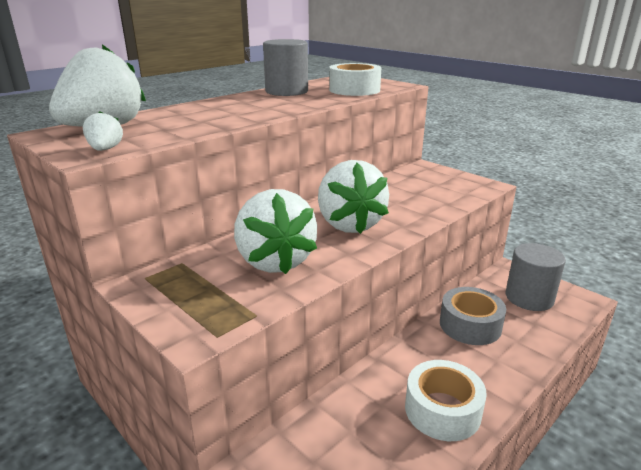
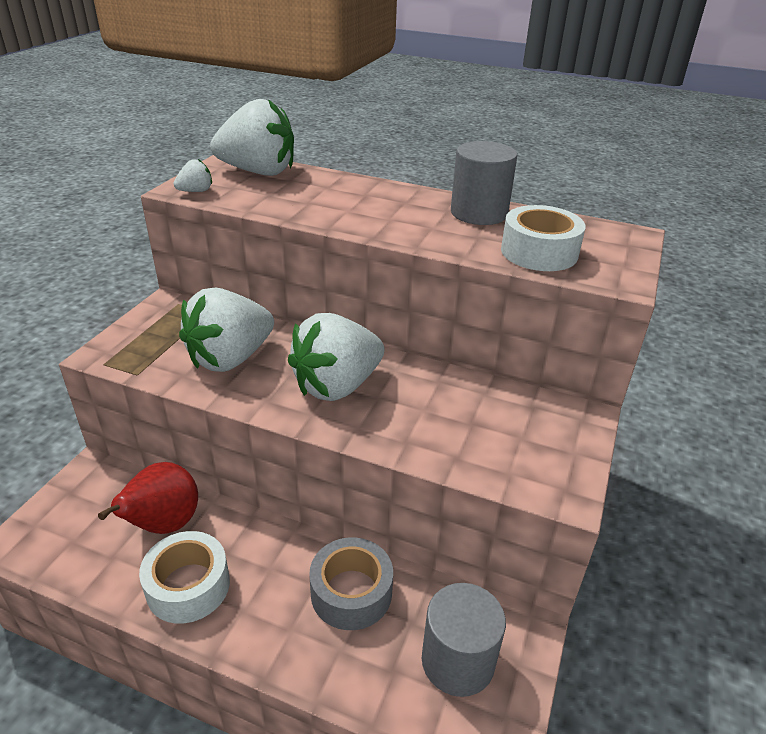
camera: 65 degrees right, 10 degrees up
(363, 417) = (163, 525): none -> red pear

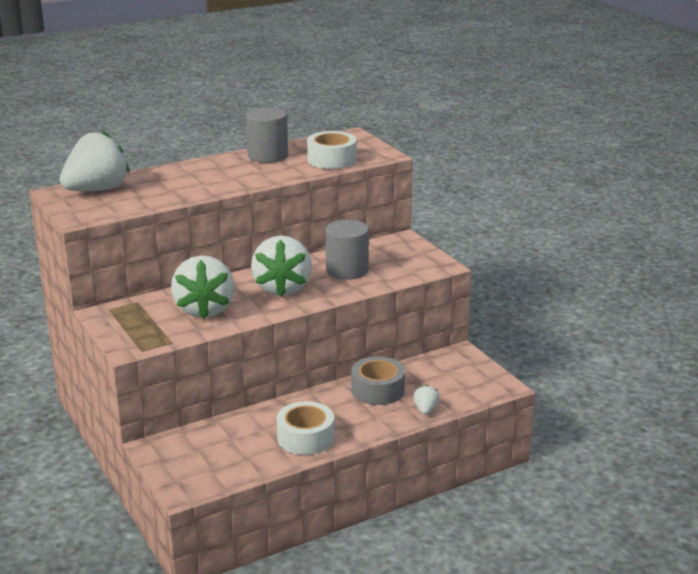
camera: 50 degrees left, 10 degrees down
(163, 525) = (245, 432): red pear -> none
(196, 191) = (92, 214): white strawberry -> white strawberry (425, 410)
(458, 661) = (453, 377): grey cylinder -> grey cylinder (347, 270)

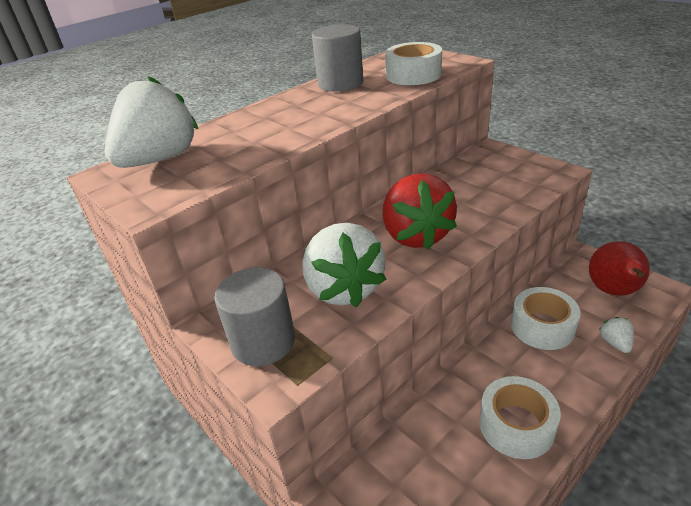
camera: 10 degrees left, 10 degrees up
(282, 288) = (416, 235): white strawberry -> red strawberry
(347, 270) = (468, 196): grey cylinder -> grey cylinder (263, 341)
(377, 390) = (542, 326): grey tape -> white tape
(460, 380) = (613, 291): none -> red pear

